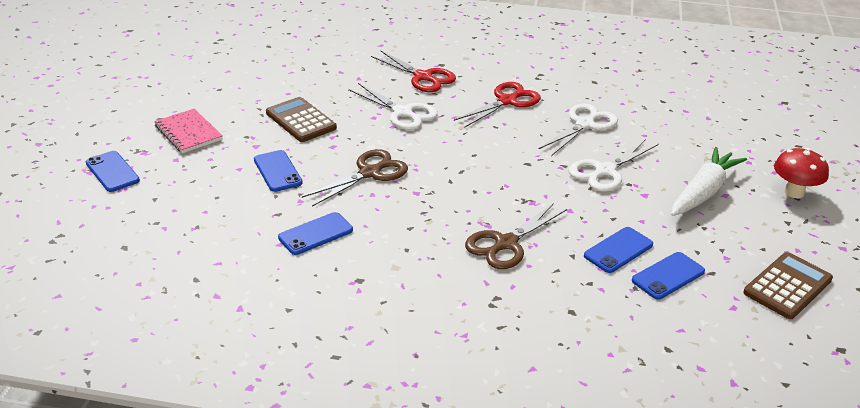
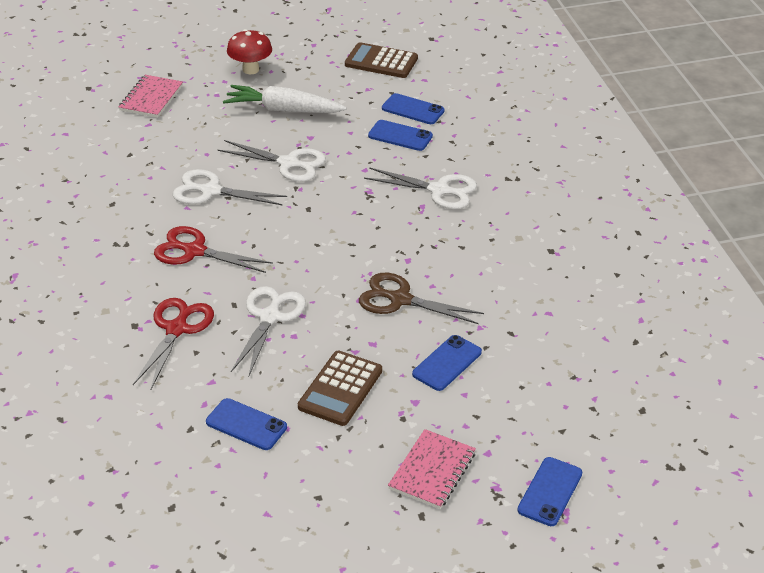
camera: 115 degrees left, 5 degrees up
(315, 234) = (517, 297): blue phone -> blue phone (246, 424)
(506, 244) = (439, 190): brown scissors -> white scissors
(754, 127) = (151, 98): none -> pink notebook

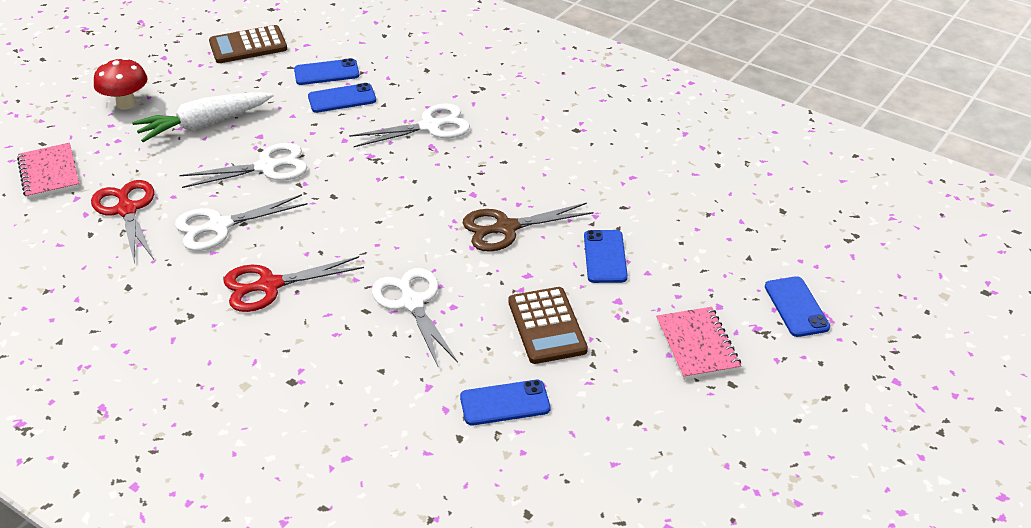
camera: 40 degrees left, 0 degrees up
(177, 329) = (338, 361): red scissors -> red scissors (127, 210)

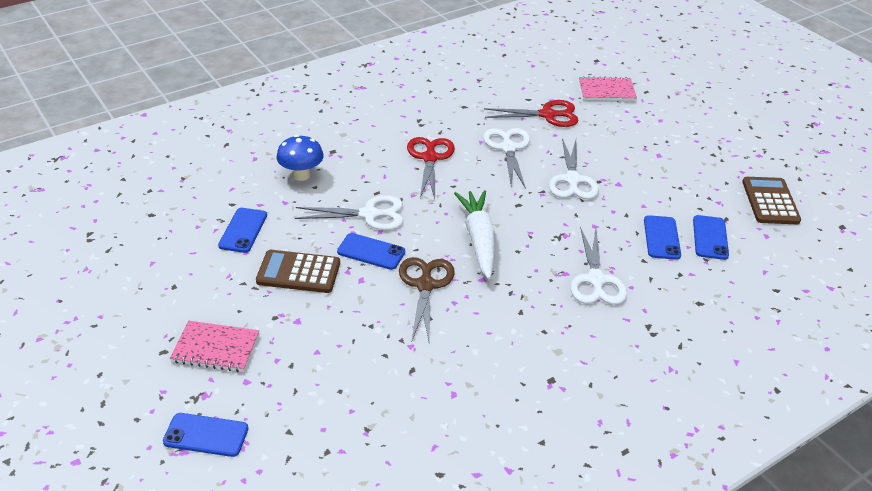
camera: 110 degrees right, 0 degrees up
(126, 104) = (688, 129): red mushroom -> none
(204, 124) = (645, 160): white carrot -> white carrot (479, 240)
(362, 392) = (301, 175): none -> blue mushroom
(605, 257) = (353, 332): blue phone -> blue phone (371, 252)

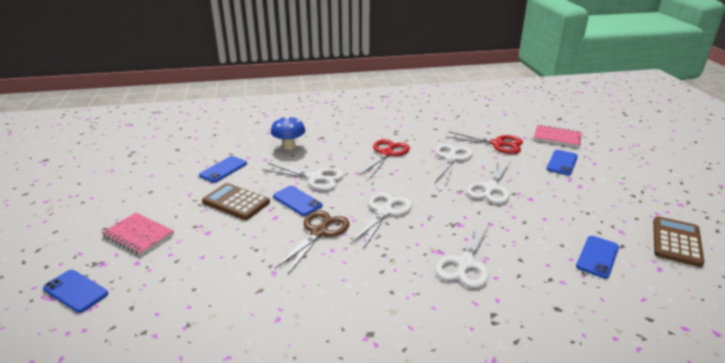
camera: 25 degrees right, 10 degrees down
(479, 240) = (385, 211): white carrot -> white scissors
(661, 238) = (548, 246): blue phone -> blue phone (562, 163)

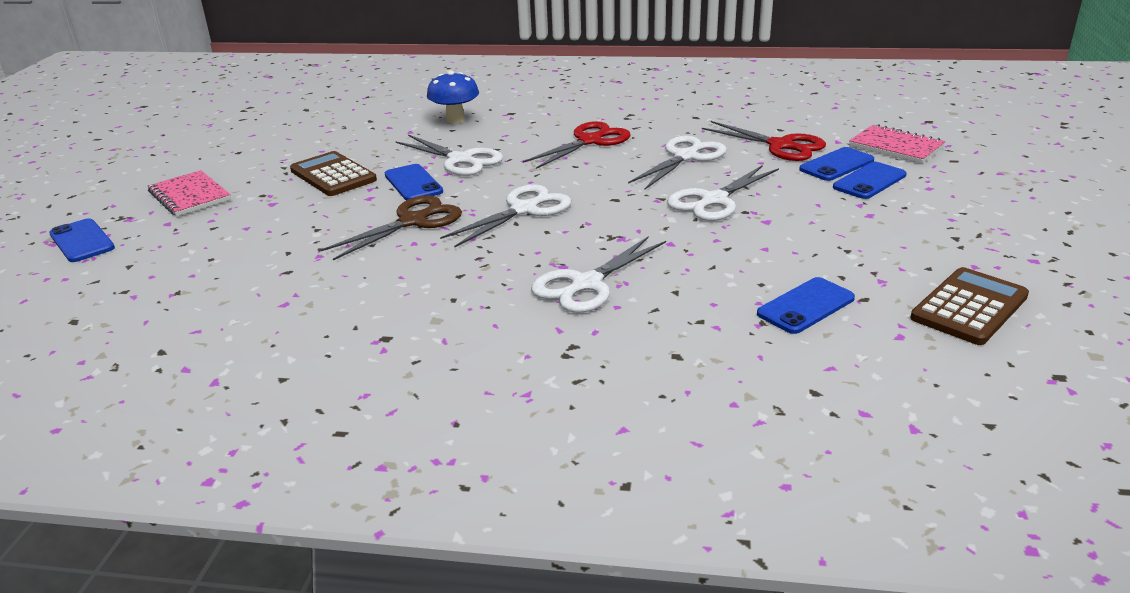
camera: 20 degrees right, 0 degrees up
(223, 169) = (346, 137): blue phone -> blue phone (836, 165)

